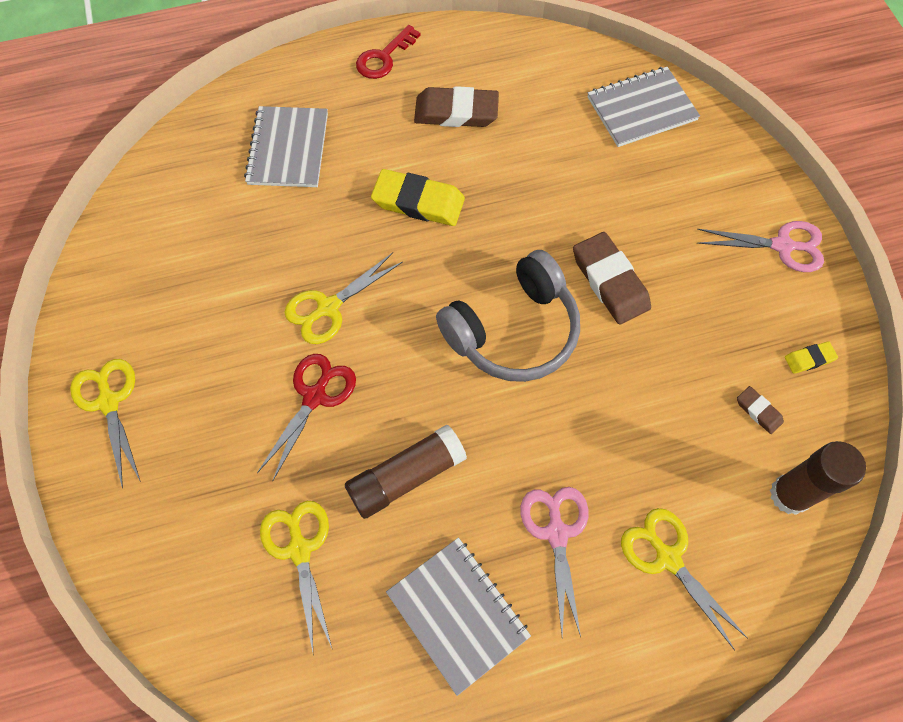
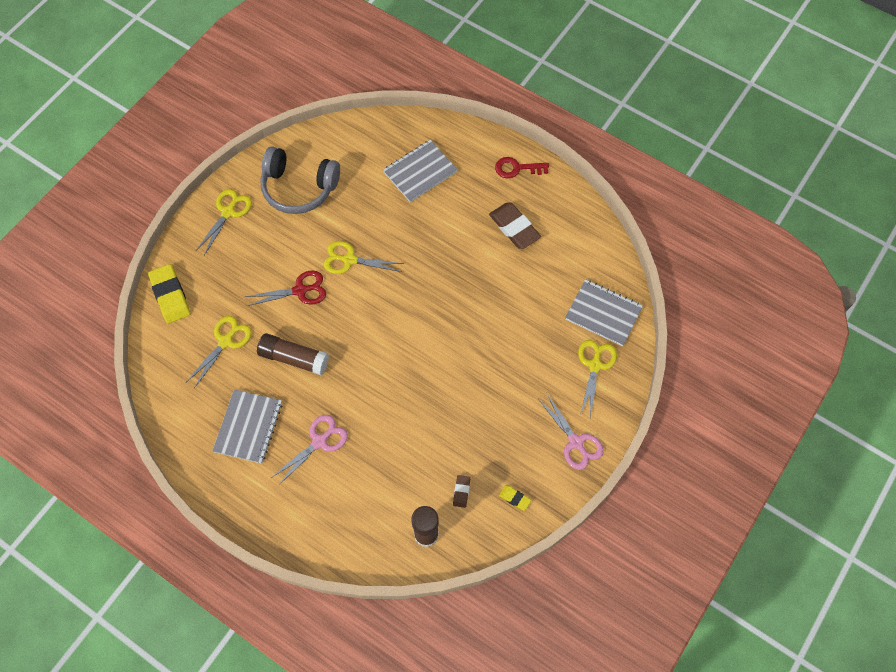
camera: 50 degrees right, 0 degrees up
(418, 202) = (443, 252): yellow eraser -> yellow eraser (170, 295)
(513, 331) = (408, 348): grey headphones -> grey headphones (299, 188)
(610, 281) = (476, 373): brown eraser -> none
(668, 558) = (347, 499): yellow scissors -> yellow scissors (595, 365)

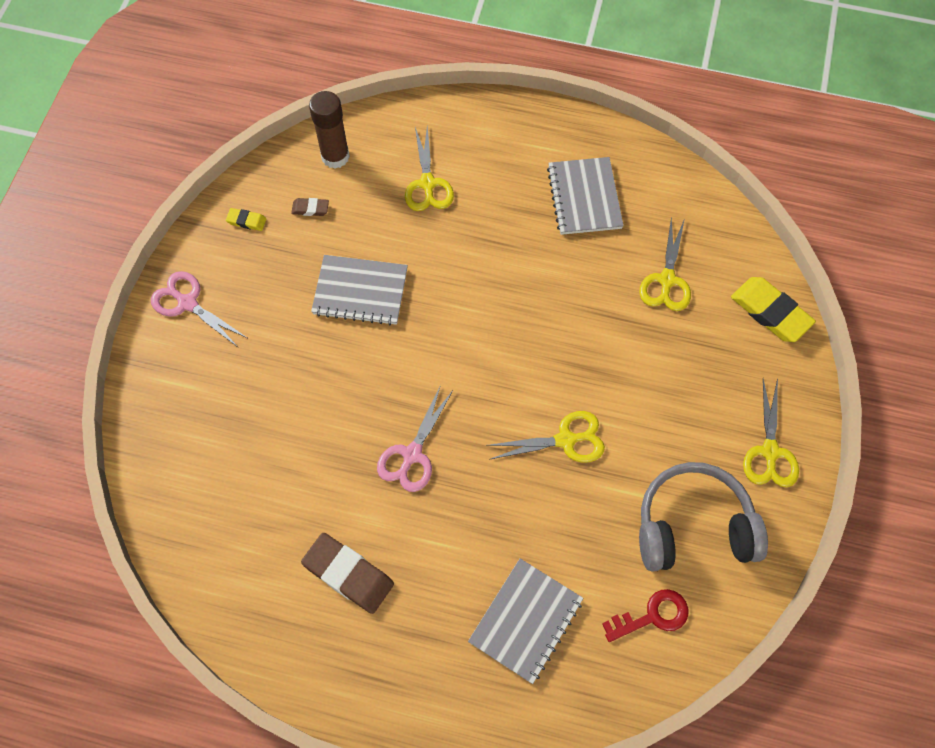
camera: 160 degrees right, 0 degrees up
(294, 358) = (572, 288): brown glue stick -> none
(300, 290) = (610, 375): red scissors -> none
(319, 441) = (495, 208): pink scissors -> pink scissors (412, 454)
(461, 492) = (310, 208): brown eraser -> brown eraser turned 75 degrees counterclockwise
(517, 168) = (375, 685): red key -> red key (652, 616)
(595, 365) = (182, 405): yellow scissors -> yellow scissors (427, 184)
(603, 313) = (184, 482): grey notebook -> grey notebook (360, 291)

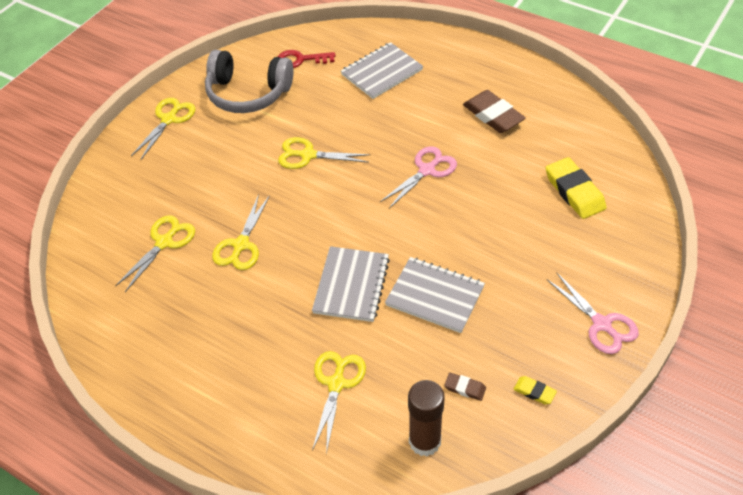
camera: 160 degrees left, 15 degrees down
(584, 197) = (191, 330): grey notebook -> grey notebook (351, 285)
(584, 298) = (241, 245): none -> yellow scissors
(770, 312) = (100, 201): yellow eraser -> yellow eraser (574, 191)

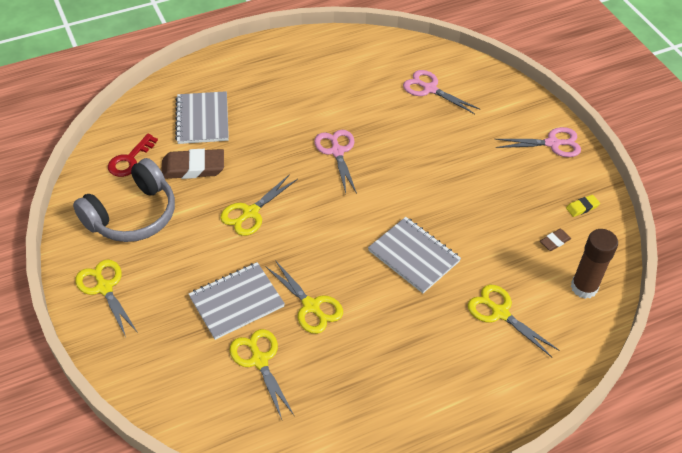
camera: 60 degrees left, 0 degrees up
(435, 296) = (462, 213): grey notebook -> grey notebook (236, 302)
(493, 115) = (316, 86): brown eraser -> brown eraser (193, 167)
(574, 191) = (429, 89): yellow eraser -> pink scissors

